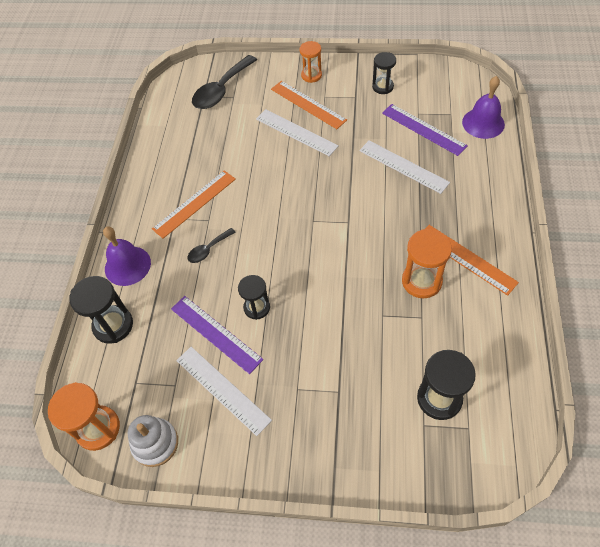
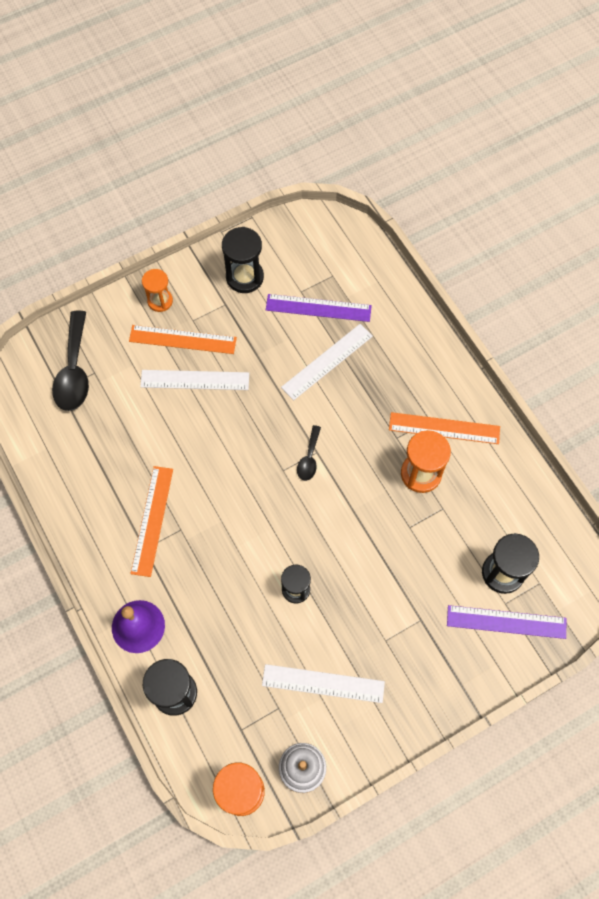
camera: 40 degrees left, 10 degrees up
(208, 249) = (205, 560): black spoon -> black spoon (309, 458)
(216, 333) = (277, 637): purple ruler -> purple ruler (506, 622)
(382, 87) = (244, 277): black hourglass -> black hourglass, size x1.51
(403, 166) = (327, 361): white ruler -> white ruler turned 45 degrees counterclockwise
(483, 123) = (369, 270): purple bell -> none

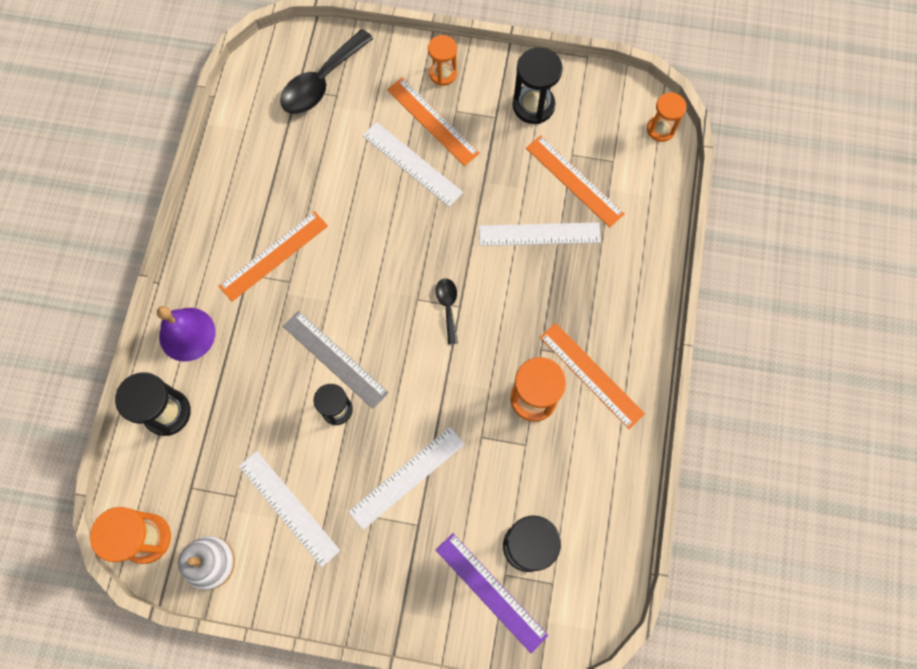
camera: 40 degrees right, 5 degrees up
(263, 556) = (335, 359): none -> grey ruler
(309, 458) = (448, 307): black spoon -> black spoon turned 120 degrees clockwise
(318, 308) = (574, 181): purple ruler -> orange ruler
(345, 231) = (660, 129): none -> orange hourglass
(385, 594) = (407, 477): none -> white ruler

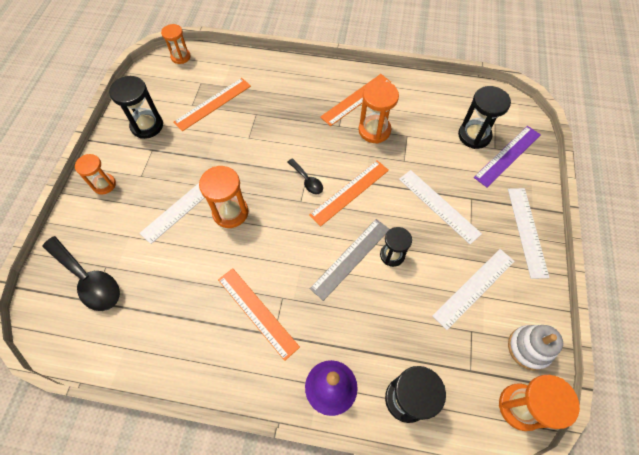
camera: 90 degrees left, 10 degrees down
(402, 217) = (230, 212): none -> orange hourglass
(432, 121) = (147, 192): orange ruler -> orange ruler (349, 192)
(448, 307) = (307, 180): black spoon -> black spoon turned 120 degrees counterclockwise
(539, 234) = (252, 124): white ruler -> white ruler (527, 231)

